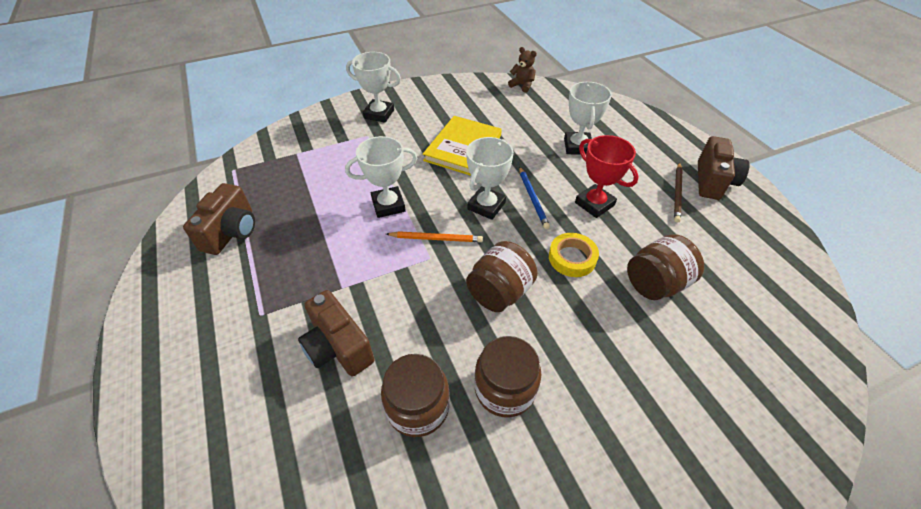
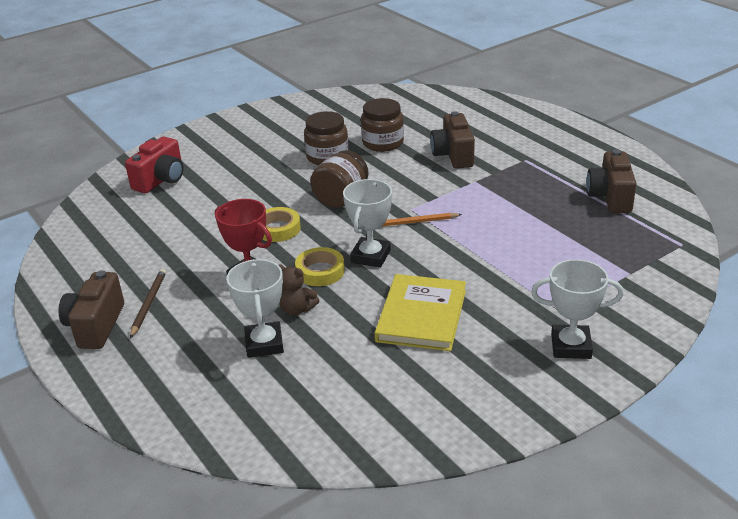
camera: 170 degrees right, 15 degrees down
(338, 347) = (453, 155): brown camera -> brown camera turned 135 degrees counterclockwise
(388, 205) = (476, 240): white trophy -> none
(522, 85) = (359, 450): brown teddy bear -> brown teddy bear (297, 309)
(533, 199) = (320, 271): blue pencil -> yellow tape
(655, 283) = (203, 223): brown jar -> none
(742, 389) = (161, 180): none -> red camera

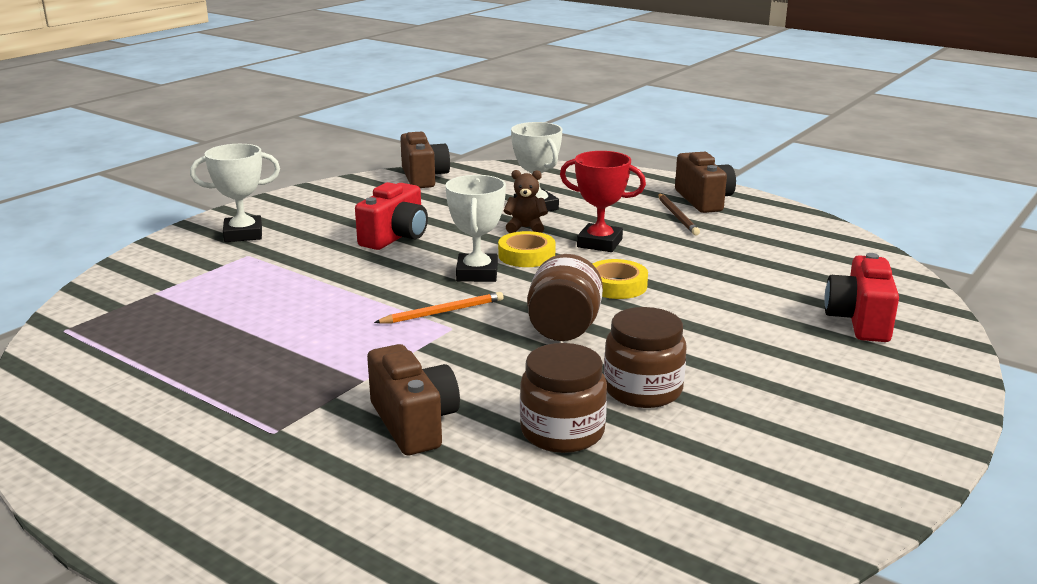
camera: 160 degrees right, 10 degrees down
(421, 315) = (396, 237): yellow book -> red camera
(610, 197) = (137, 381): brown camera -> brown camera (424, 177)

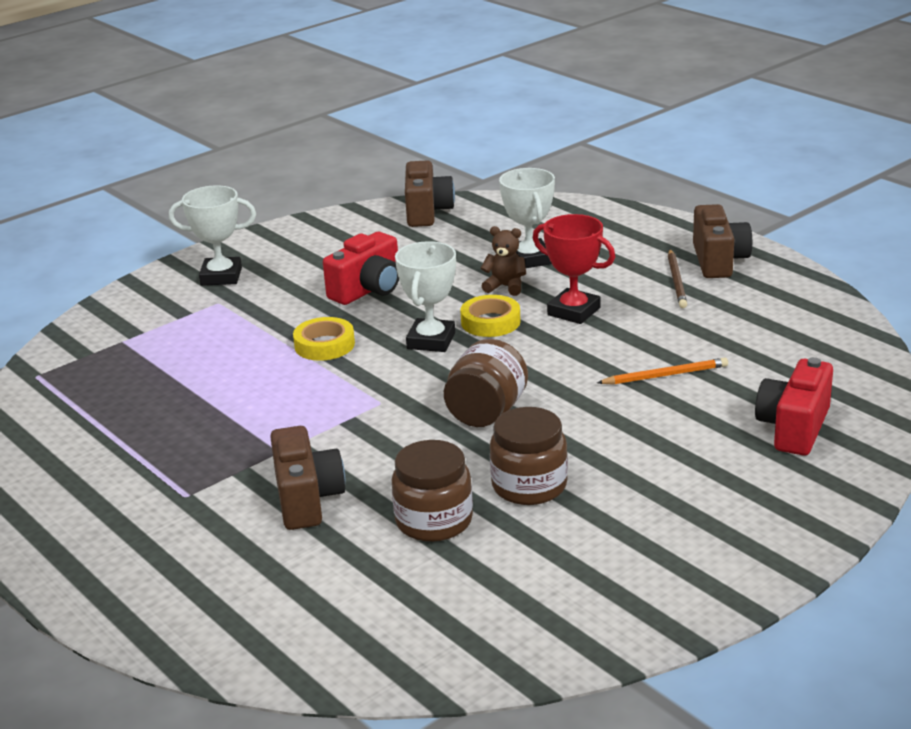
camera: 15 degrees right, 5 degrees up
(443, 312) = (379, 384): orange pencil -> orange pencil (665, 375)
(616, 285) = (564, 366): yellow tape -> yellow tape (324, 345)

